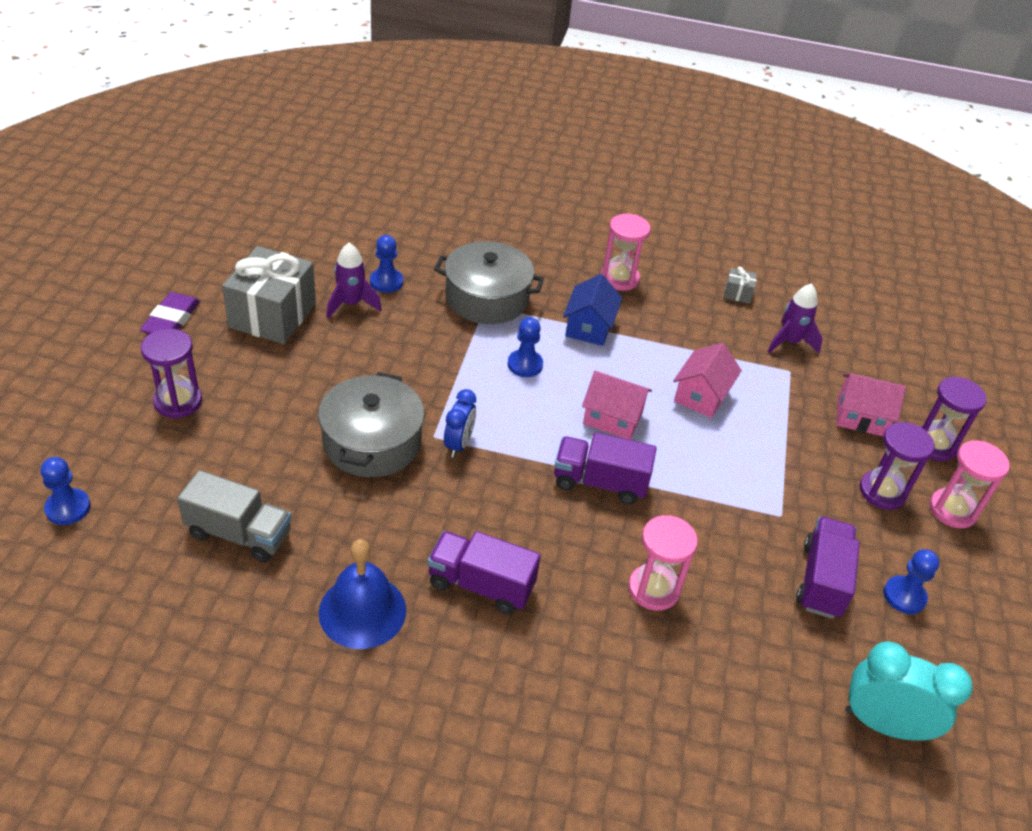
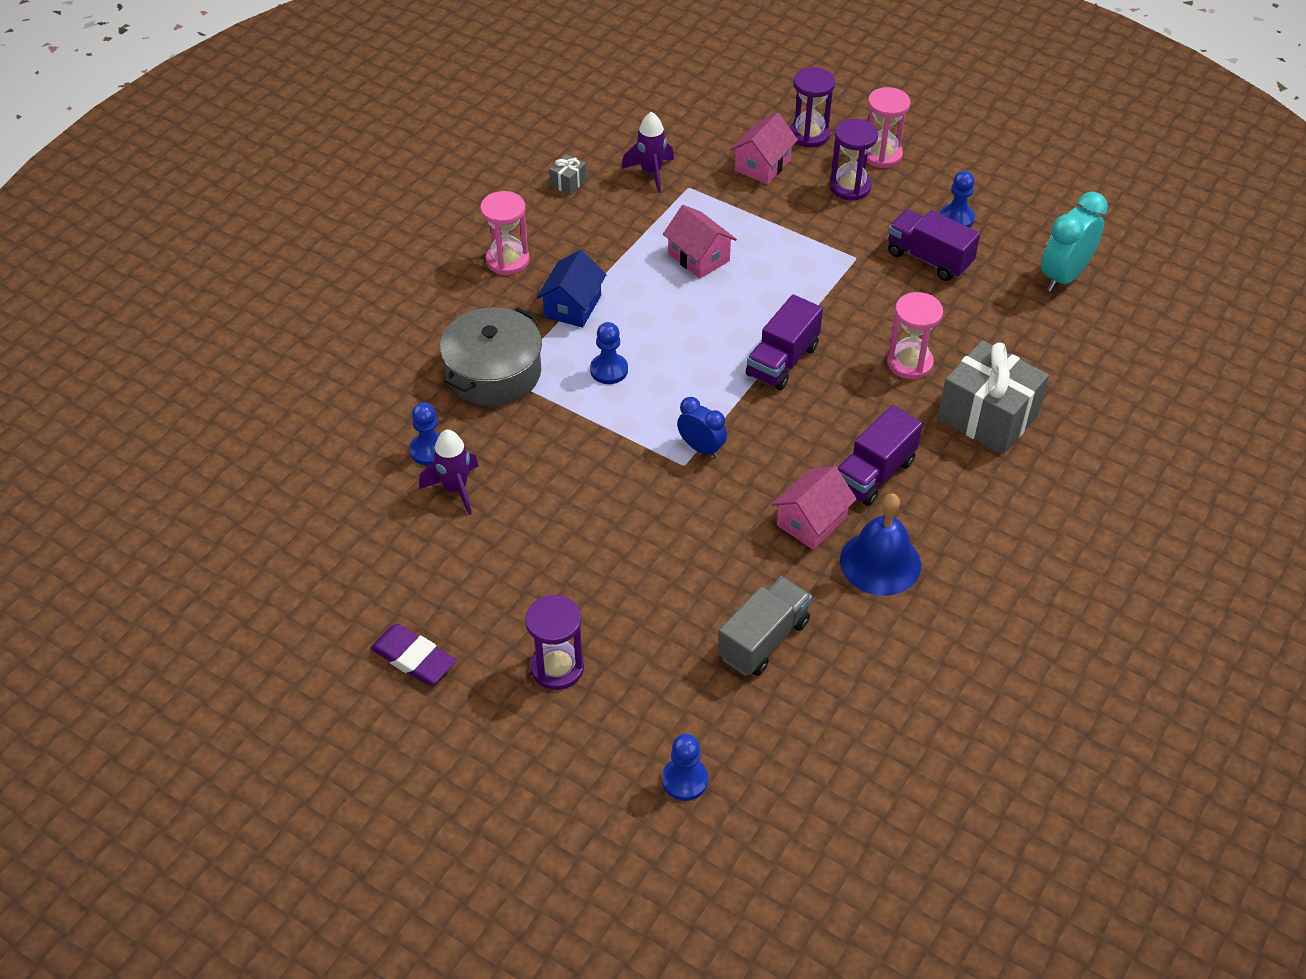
camera: 65 degrees left, 5 degrees up
(272, 315) = (445, 562): grey gift -> grey gift (987, 417)
(372, 442) = (675, 514): grey pot -> none
(589, 327) = (572, 306): blue house -> blue house turned 75 degrees clockwise
(612, 418) = (706, 328): pink house -> pink house (811, 521)

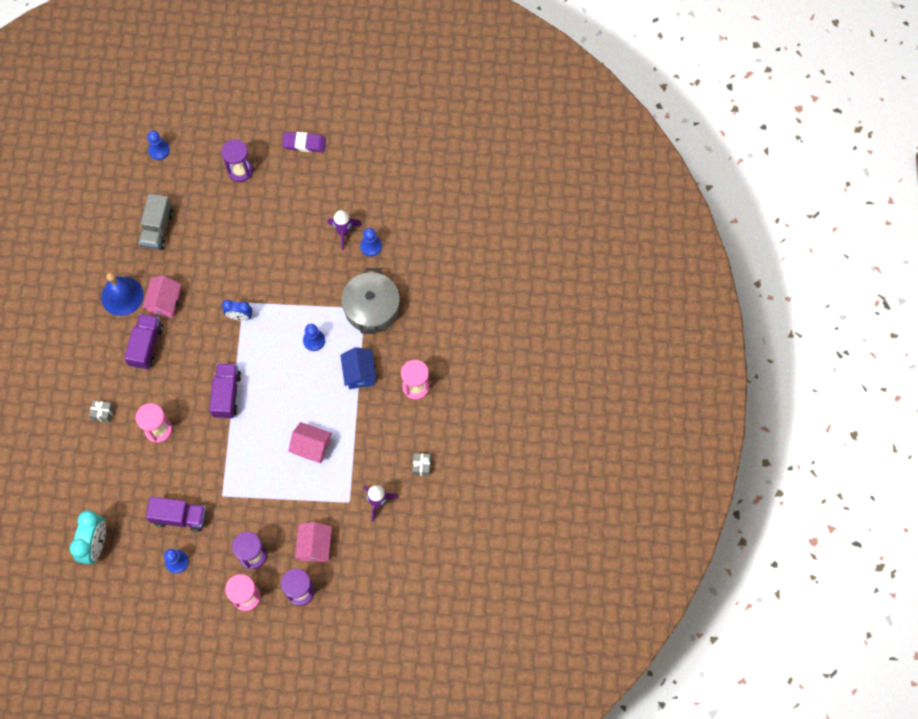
camera: 150 degrees right, 20 degrees up
(987, 417) = (103, 413): grey gift -> grey gift, size x0.42

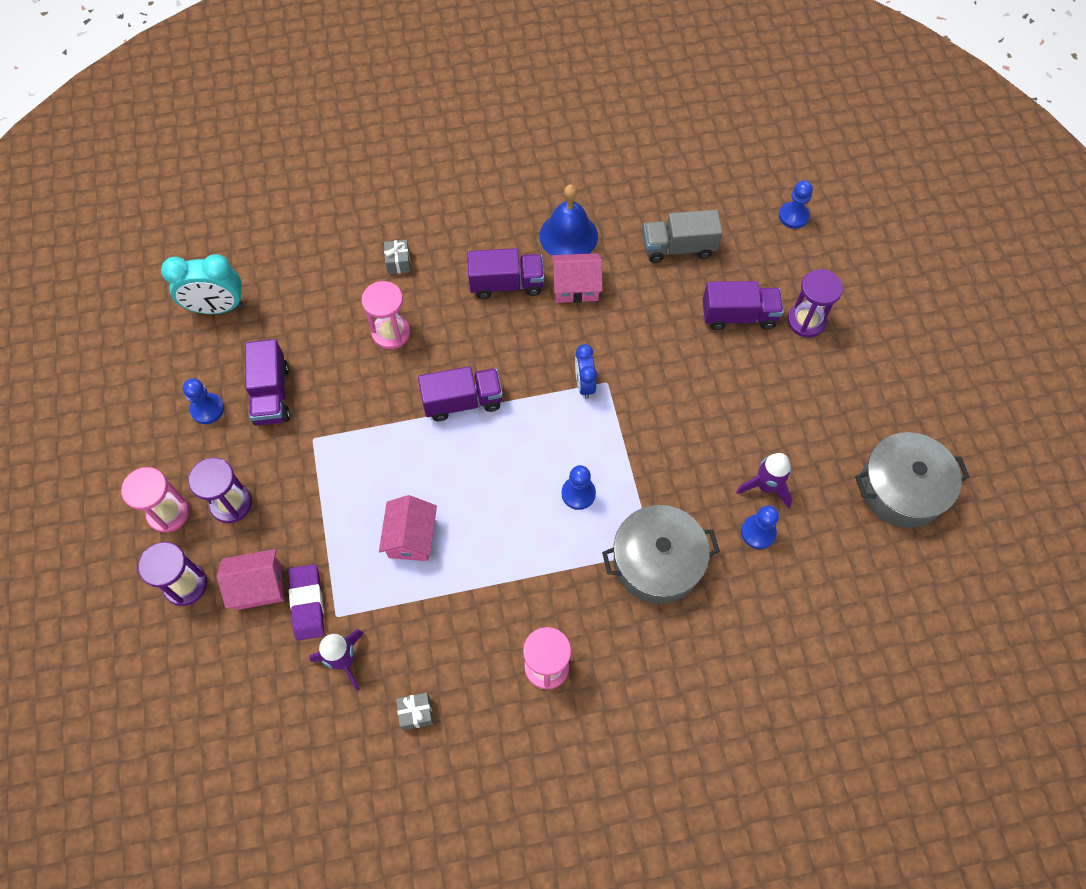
camera: 75 degrees right, 5 degrees down
(222, 209) = (738, 316): none -> purple truck
(304, 144) = (885, 391): purple eraser -> purple eraser (307, 603)
(359, 373) = (545, 573): blue house -> none
(369, 159) = (901, 488): none -> grey pot

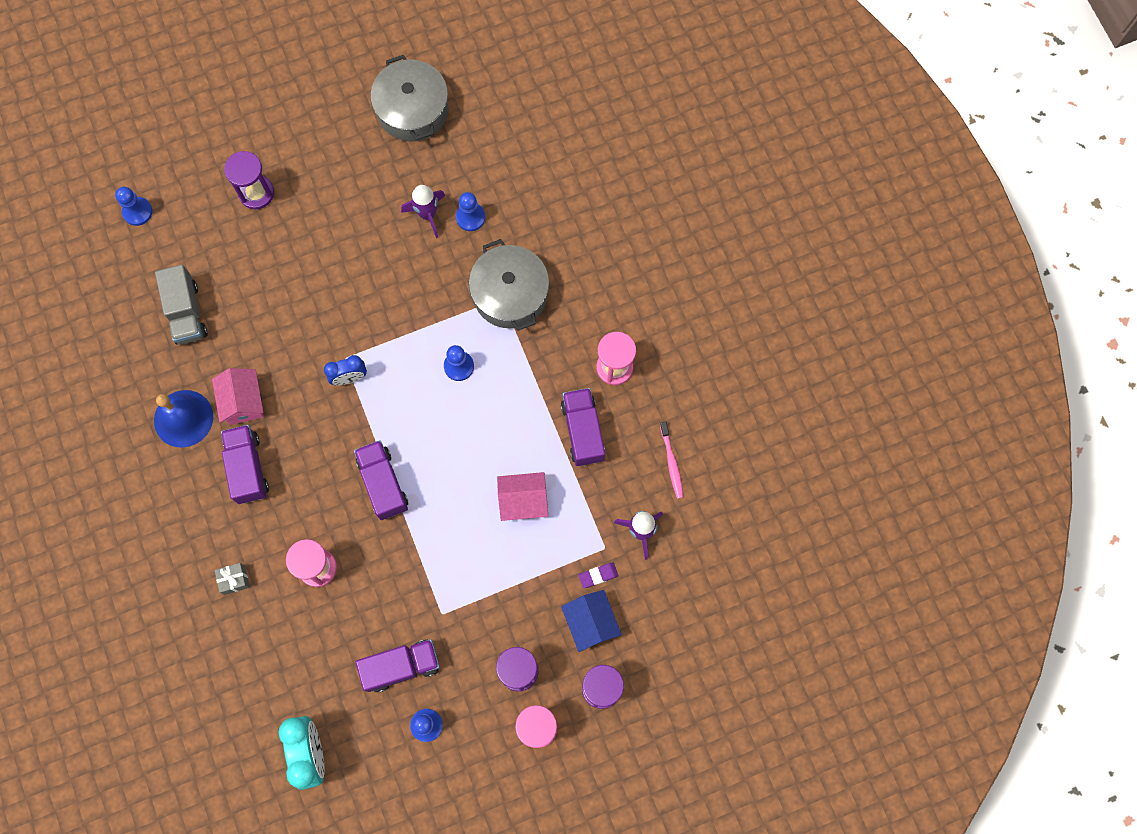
camera: 100 degrees left, 10 degrees up
(258, 586) = (590, 623): pink house -> blue house
(307, 603) = (598, 575): purple eraser -> purple eraser, size x0.60
(416, 713) = (671, 463): grey gift -> pink toothbrush
(738, 316) = (258, 251): purple truck -> purple truck (583, 431)

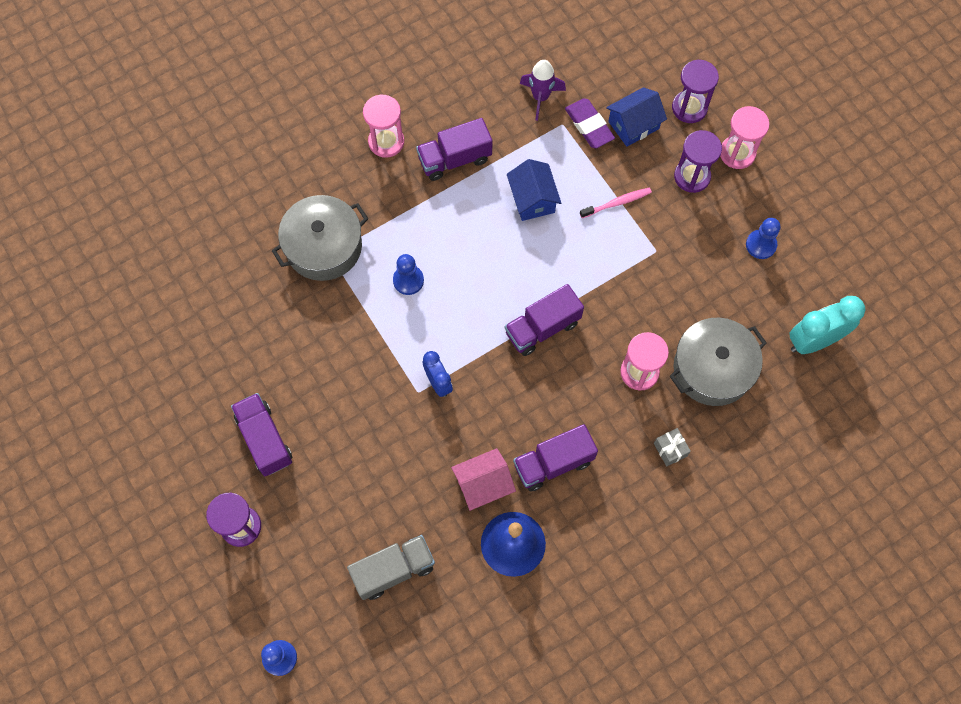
camera: 100 degrees left, 5 degrees down
(401, 666) = (714, 277): purple truck -> purple truck (265, 439)
(412, 109) = (124, 380): grey pot -> grey pot (712, 369)
(427, 214) = (246, 341): purple rocket -> none
(470, 217) = (244, 298): blue pawn -> none
(523, 500) = (532, 199): pink house -> blue house
(598, 575) = (589, 125): purple eraser -> purple eraser, size x1.66
(671, 463) = (471, 81): pink toothbrush -> pink toothbrush (617, 203)

